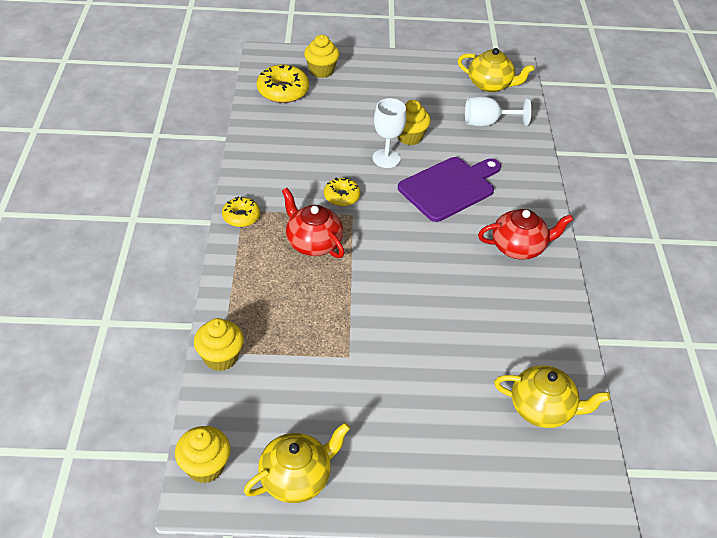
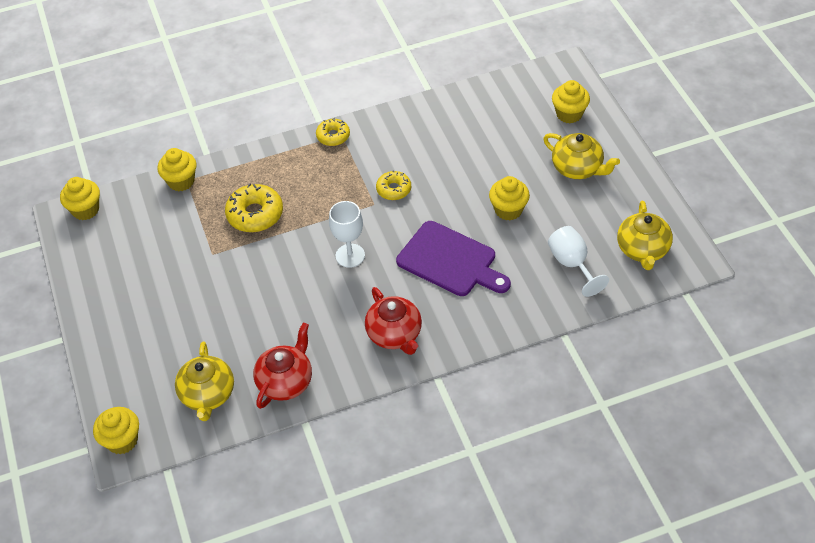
camera: 75 degrees right, 5 degrees up
(283, 91) = (518, 99): yellow donut -> yellow donut (255, 214)
(296, 478) = (92, 261): yellow teapot -> yellow teapot (578, 168)
(313, 243) = (325, 190): red teapot -> red teapot (286, 381)
(386, 158) = (464, 203): white goblet -> white goblet (350, 255)
(581, 505) = (122, 440): none -> yellow cupcake

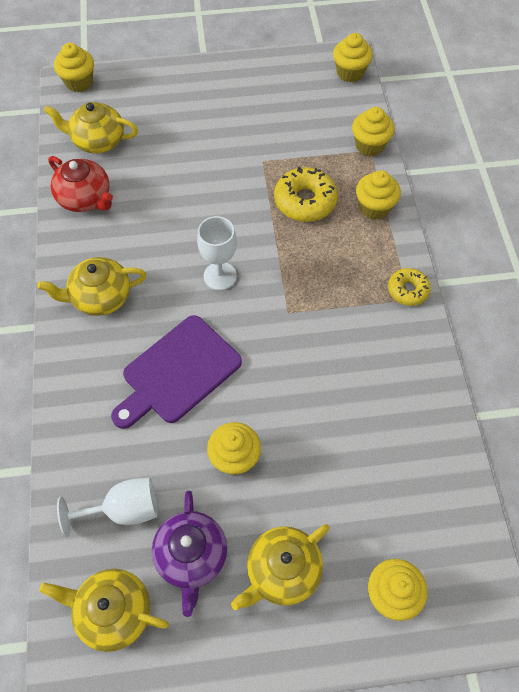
camera: 100 degrees right, 10 degrees up
(253, 168) = (374, 208): none -> yellow cupcake
(394, 189) = (305, 337): yellow donut -> none
(395, 334) = (100, 297): red teapot -> yellow teapot
(588, 217) = (191, 556): none -> purple teapot

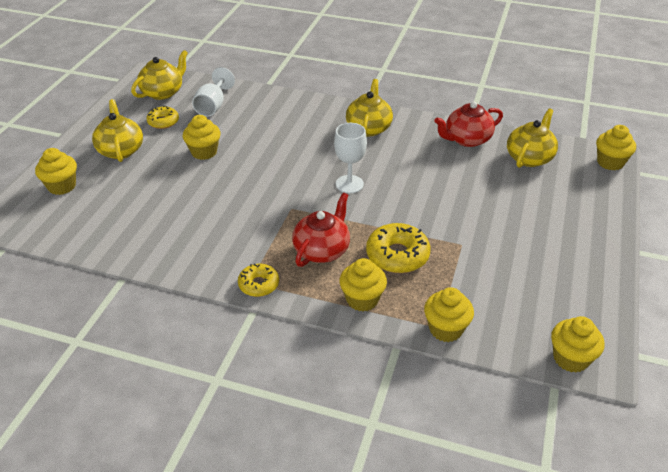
camera: 115 degrees right, 20 degrees down
(178, 372) = (283, 145): purple cutting board -> none
(191, 556) = (163, 122): purple teapot -> yellow donut
(333, 260) = (322, 250): none -> red teapot

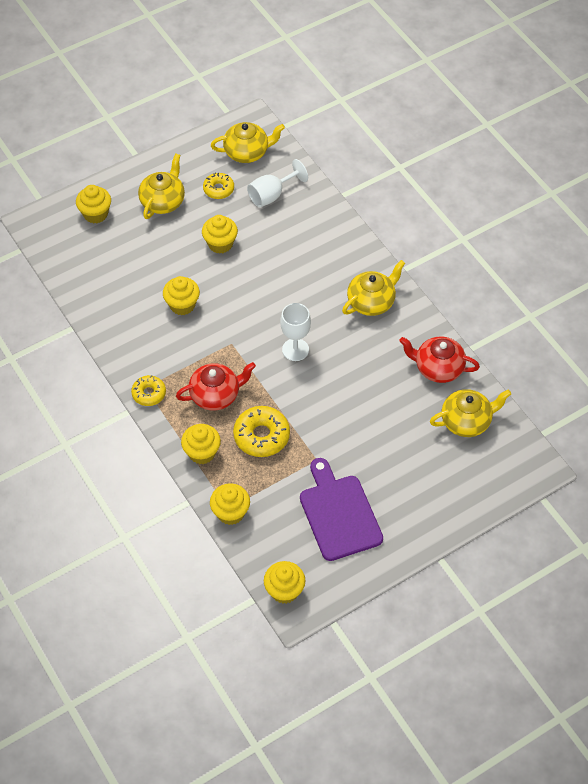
camera: 40 degrees right, 15 degrees up
(530, 270) = (339, 514): none -> purple cutting board
(610, 162) = (528, 472): yellow cupcake -> yellow cupcake (182, 305)

